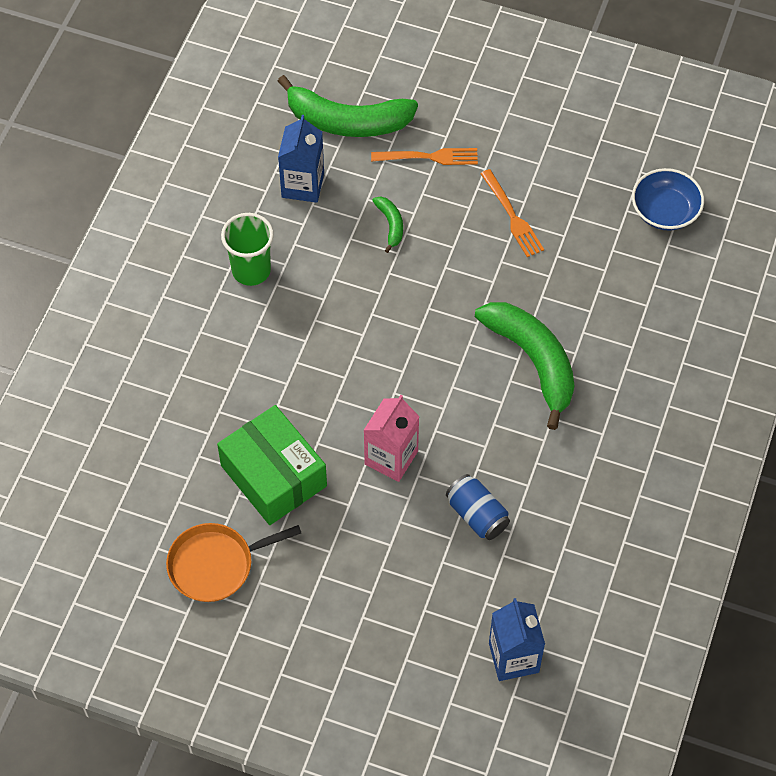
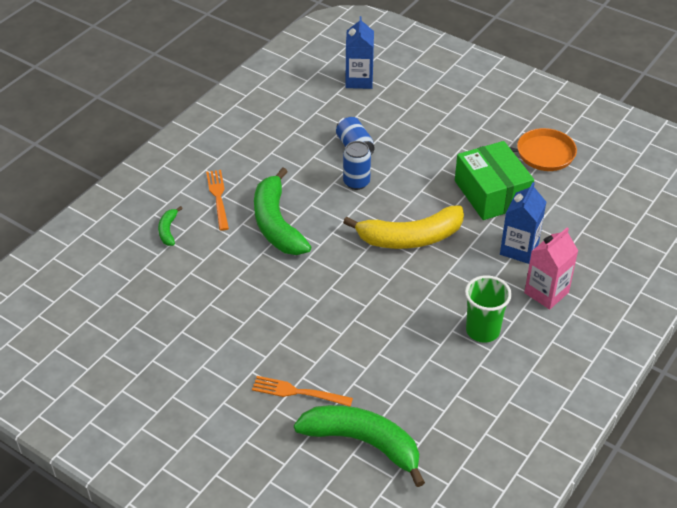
camera: 165 degrees left, 15 degrees down
(303, 185) = (421, 392): blue carton -> blue carton (519, 249)
(362, 379) = (410, 238): none -> yellow banana
(390, 225) = (352, 342): green banana -> green banana (168, 230)
(391, 458) = (403, 188): pink carton -> pink carton (546, 293)
(455, 452) = (356, 182): none -> blue can
(512, 216) = (246, 327): orange fork -> orange fork (218, 197)
(665, 211) = (117, 304): blue bowl -> none

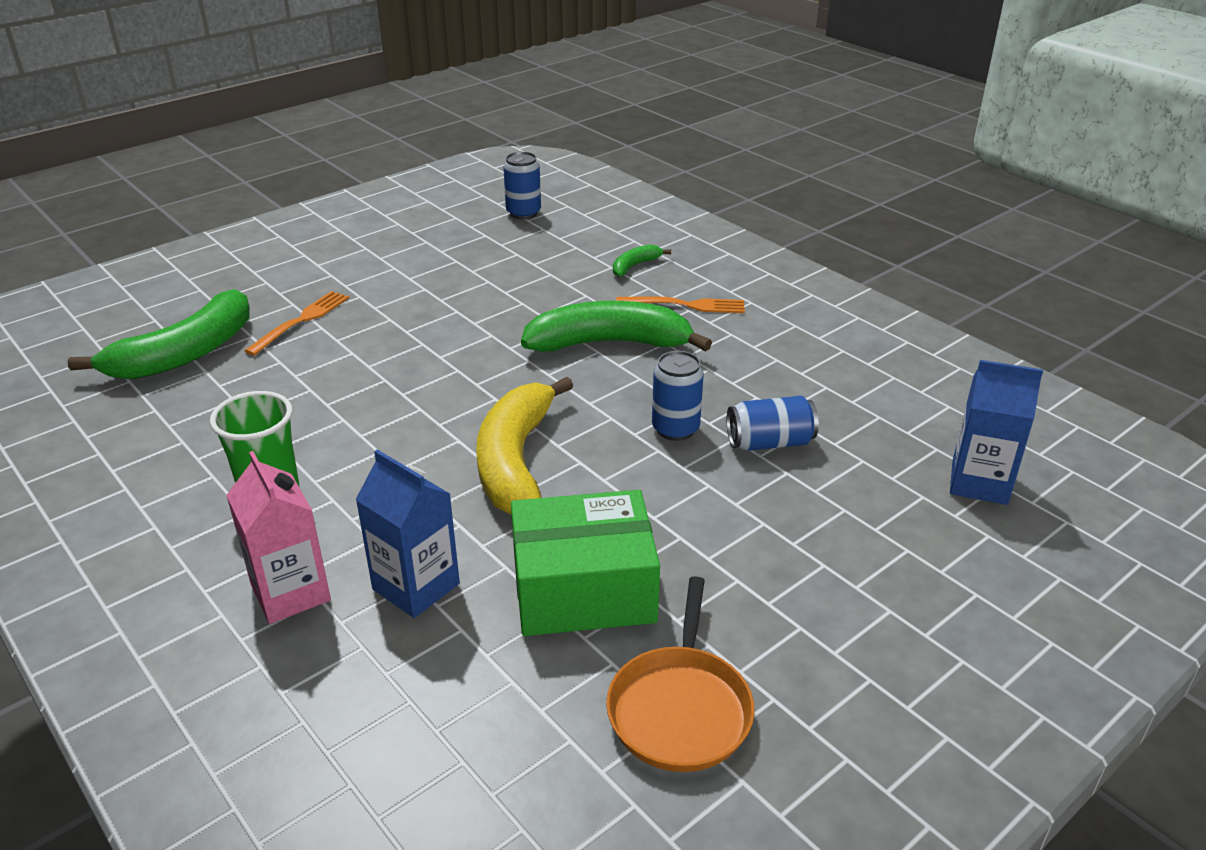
camera: 105 degrees right, 10 degrees down
(88, 312) = (523, 213): none -> blue can
(168, 230) = (634, 266): green banana -> green banana turned 60 degrees counterclockwise

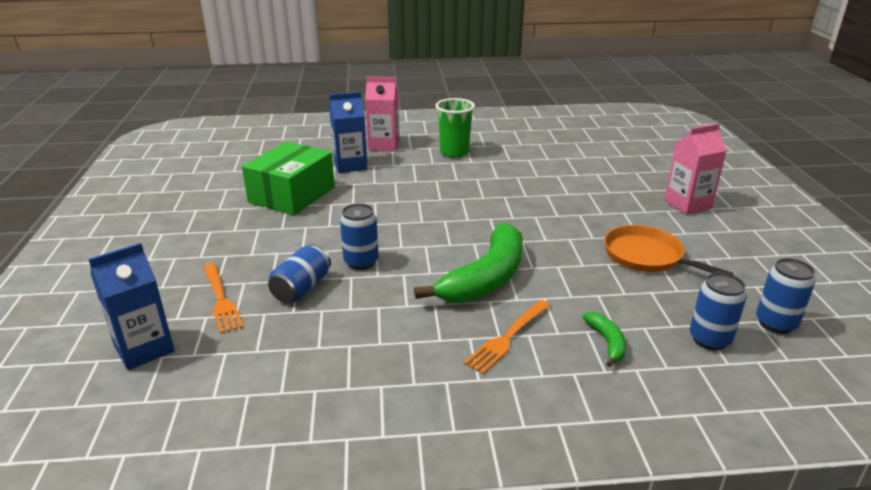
camera: 125 degrees right, 5 degrees down
(185, 354) = (609, 155): green banana -> none
(301, 321) = (623, 188): orange fork -> orange fork (221, 299)
(319, 276) = (687, 204): none -> pink carton
(516, 461) = (400, 207): yellow banana -> none
(578, 231) = (709, 339): none -> blue can
(680, 709) = (205, 191): orange pan -> orange pan (646, 256)

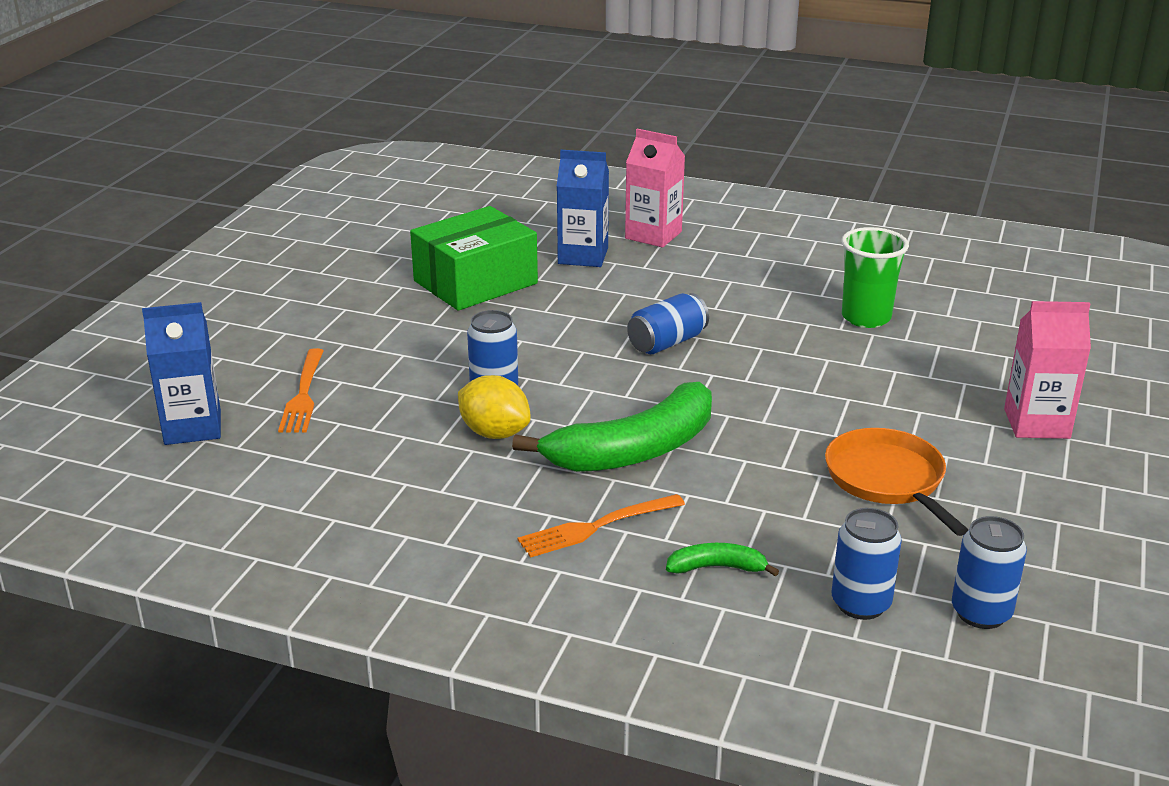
camera: 25 degrees right, 0 degrees up
(301, 288) = (400, 404): blue can -> blue can (667, 343)
(385, 291) = (494, 433): none -> yellow lemon
(454, 152) = (747, 266): green cup -> green cup (866, 318)
(607, 342) = (717, 567): green banana -> green banana turned 105 degrees counterclockwise

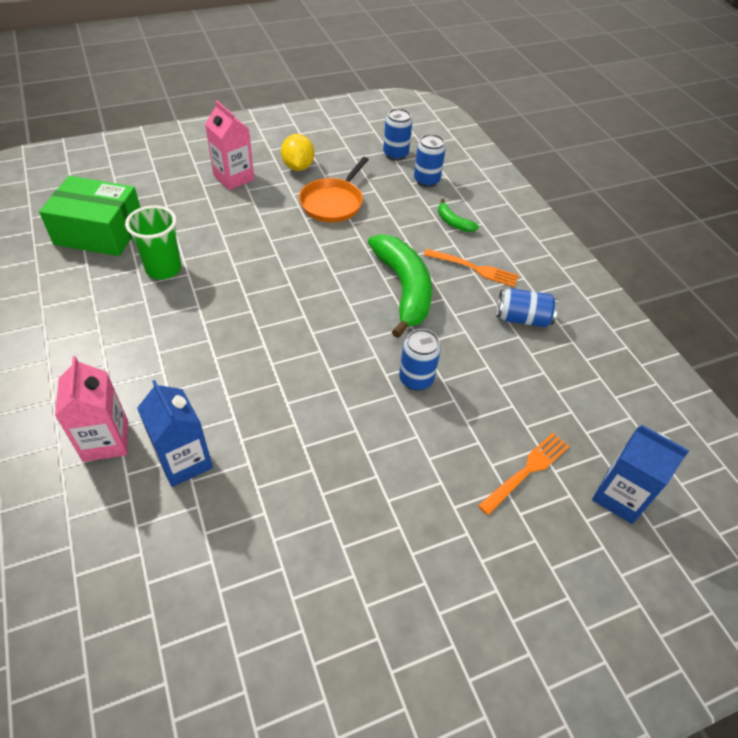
camera: 135 degrees left, 20 degrees up
(475, 282) = (291, 499): green box -> green box (99, 232)
(494, 433) = (453, 350): yellow lemon -> yellow lemon (298, 167)
(634, 450) = (404, 288): green banana -> green banana turned 60 degrees clockwise
(667, 343) = (279, 336): blue can -> blue can (522, 318)

